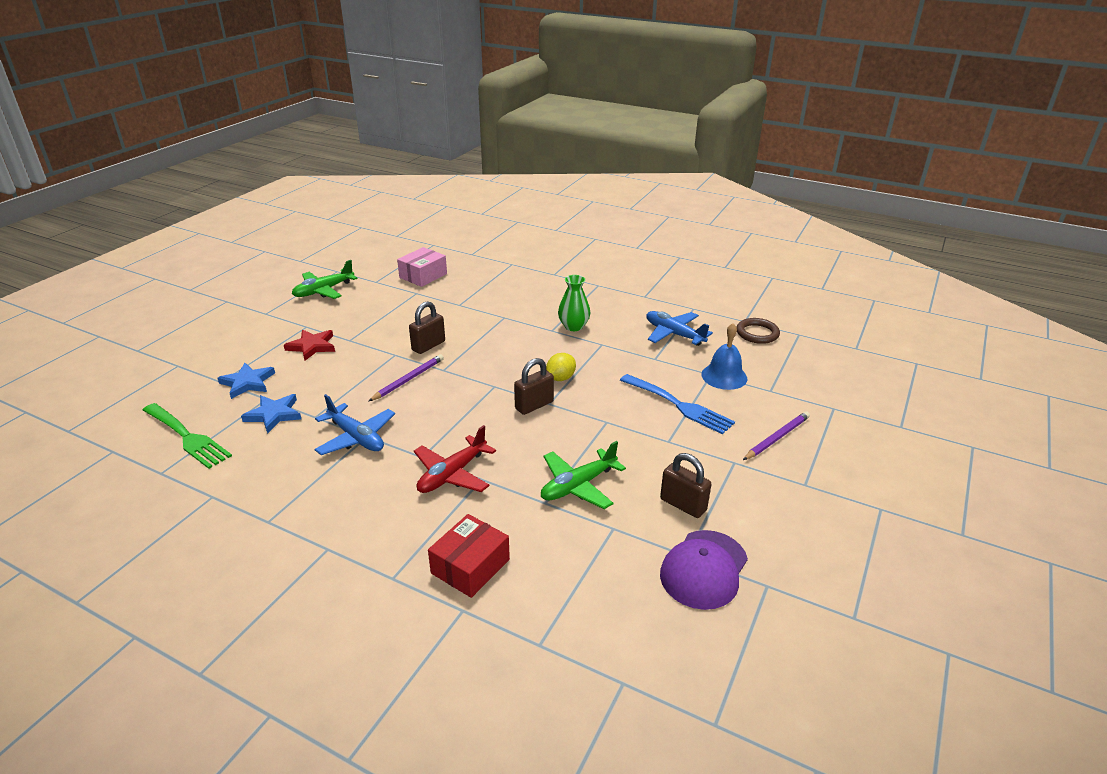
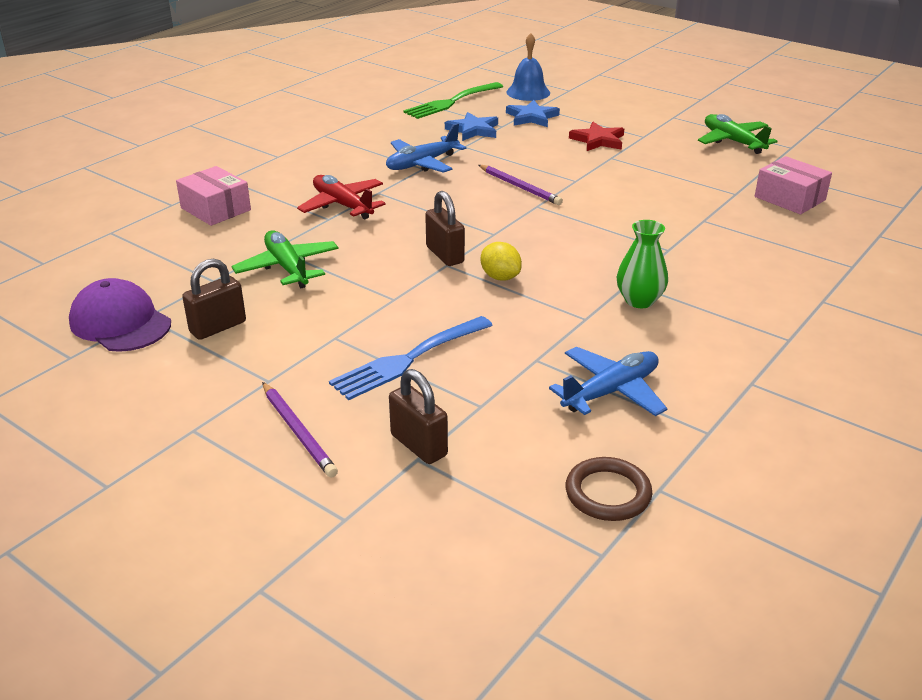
camera: 100 degrees right, 0 degrees up
(428, 346) = (593, 198): brown padlock -> brown padlock (419, 445)
(470, 566) = (216, 209): red box -> pink box
(724, 376) = (471, 418): blue bell -> blue bell (528, 92)

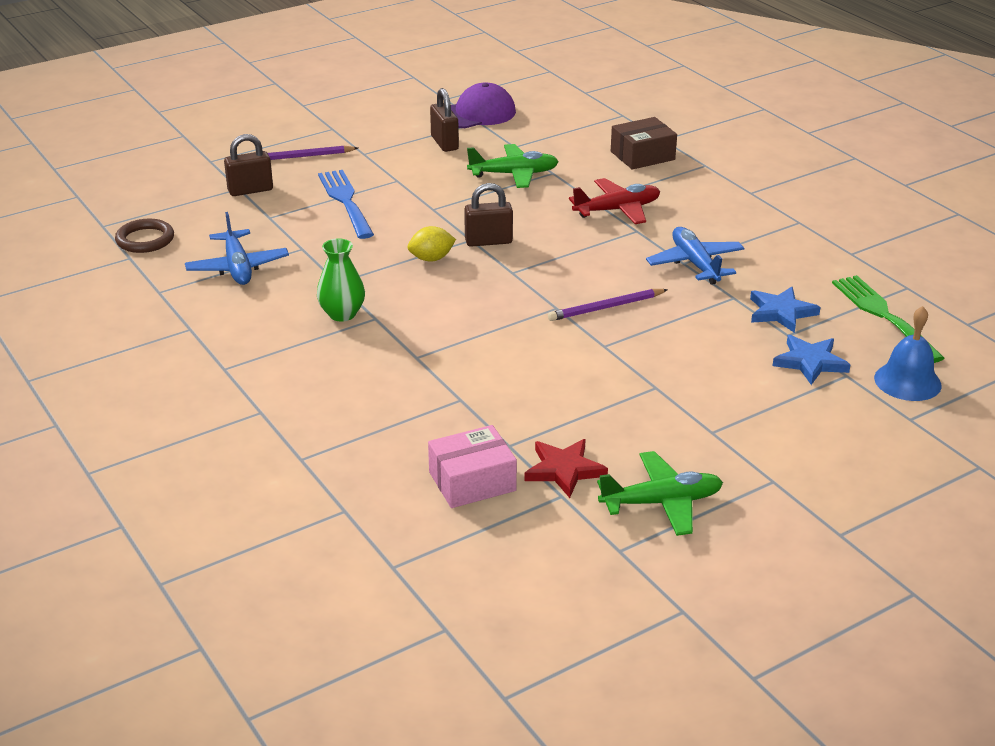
camera: 110 degrees right, 0 degrees up
(216, 209) = (642, 155): pink box -> brown box
(598, 140) = (712, 392): red star -> red star (564, 470)

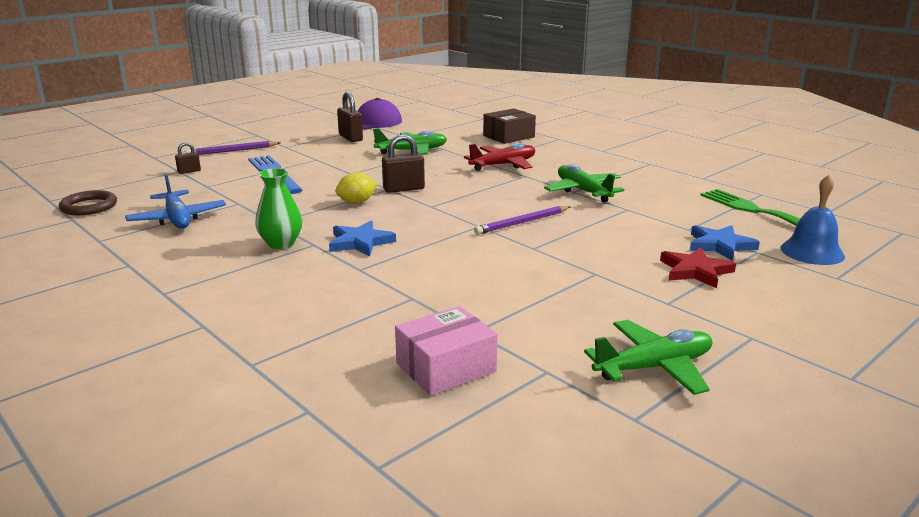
camera: 10 degrees left, 10 degrees down
(250, 190) = (189, 171): brown padlock -> brown padlock, size x0.57
(564, 470) = (539, 348): red star -> red star (695, 271)
(695, 264) = (583, 191): blue plane -> green plane
(781, 312) = (672, 215): blue star -> blue star (360, 242)

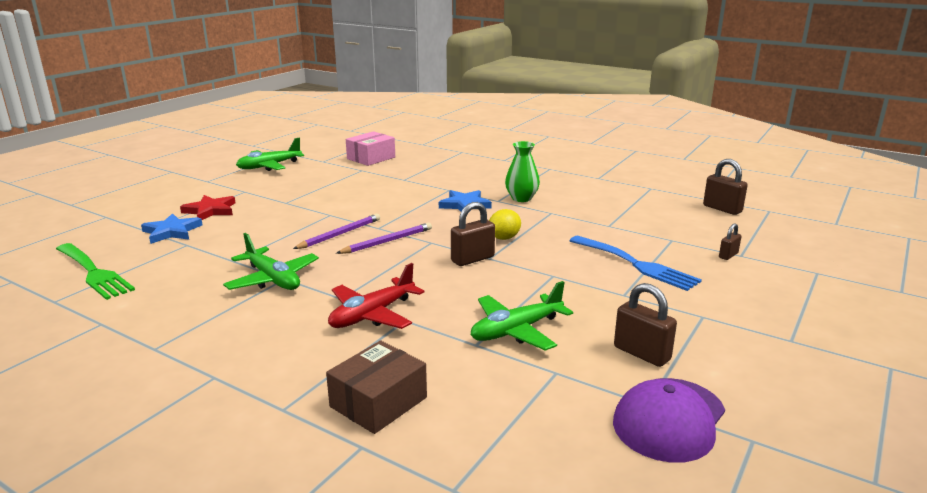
camera: 165 degrees right, 0 degrees up
(89, 207) = (722, 209): brown ring -> brown padlock
(177, 219) = (630, 207): blue plane -> none
(232, 151) = (752, 296): purple pencil -> purple pencil (387, 241)
(812, 252) = (96, 234): blue bell -> none

